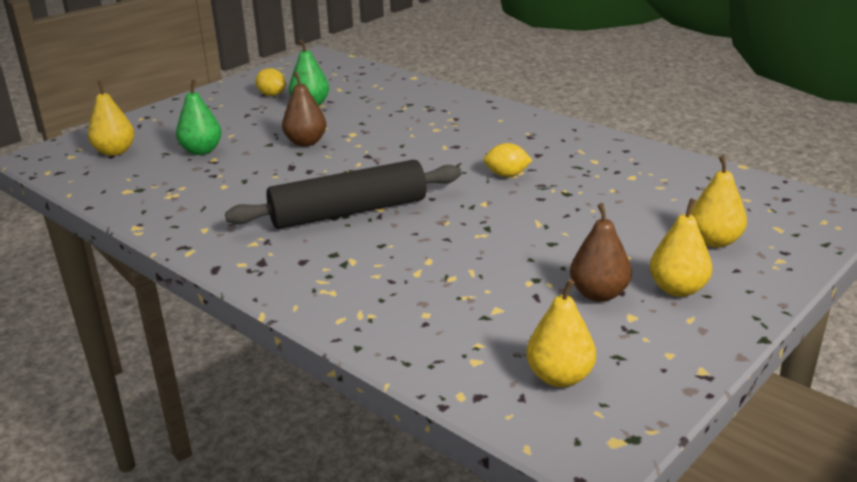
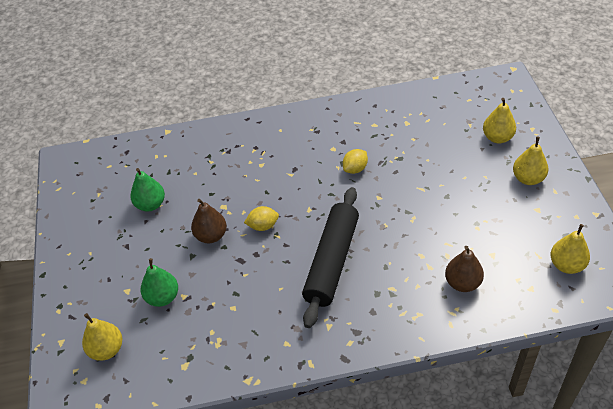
camera: 50 degrees left, 20 degrees up
(272, 95) = (107, 217): yellow lemon -> yellow lemon (263, 226)
(599, 294) = (509, 208): brown pear -> brown pear (462, 283)

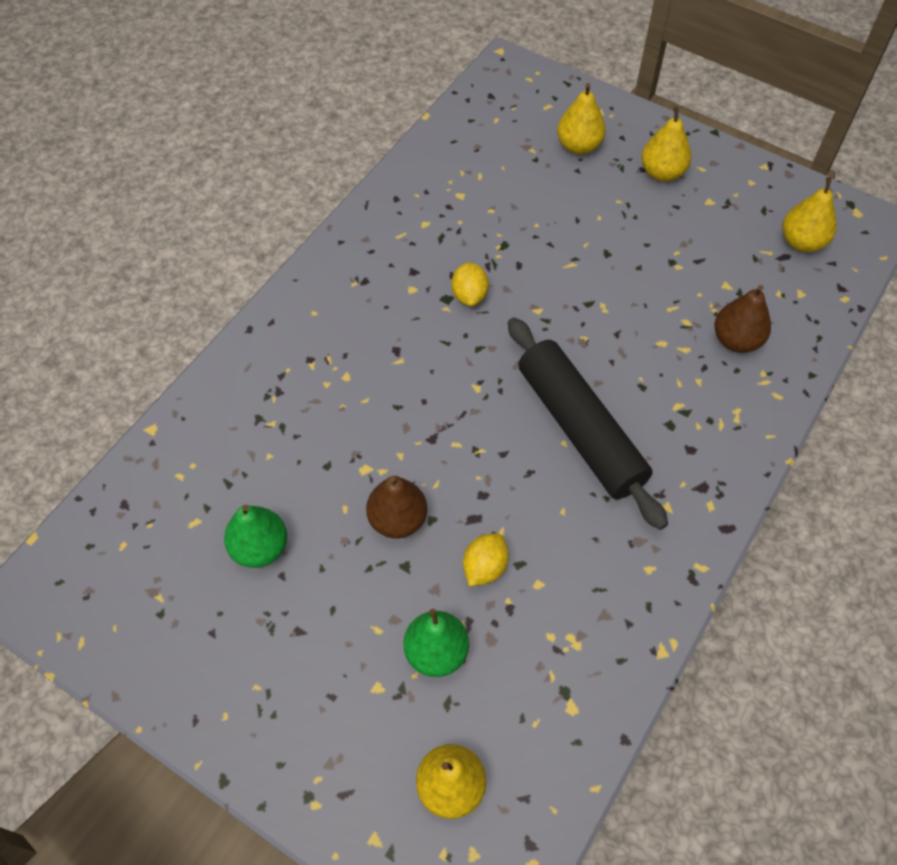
camera: 50 degrees left, 10 degrees up
(263, 226) = (447, 453): yellow lemon -> yellow lemon (484, 567)

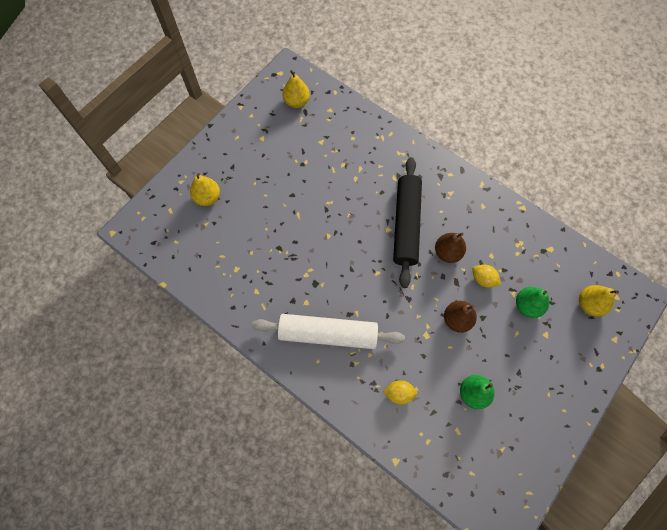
camera: 85 degrees left, 10 degrees up
(359, 322) = (328, 334): none -> white rolling pin
(469, 295) = (314, 270): yellow lemon -> yellow lemon (399, 393)
(580, 429) = (406, 224): black rolling pin -> black rolling pin turned 60 degrees counterclockwise
(662, 173) = (237, 157): yellow pear -> none
(736, 340) = (356, 144): brown pear -> brown pear (447, 252)

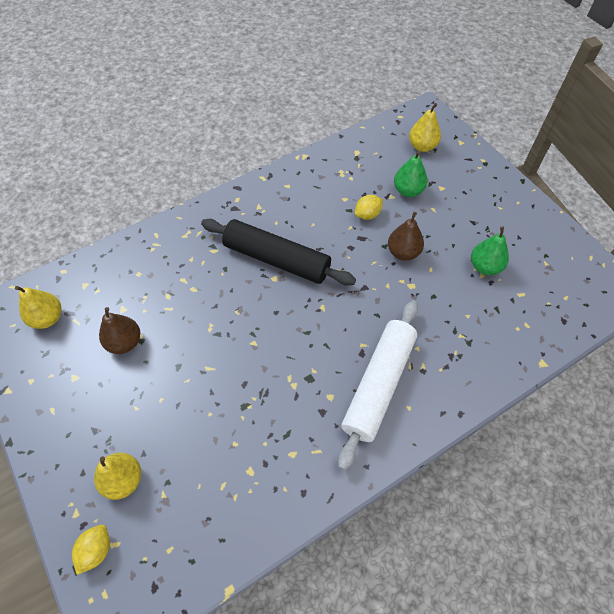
camera: 70 degrees left, 10 degrees down
(399, 393) = (469, 334): yellow lemon -> yellow lemon (96, 550)
(447, 252) = (326, 234): brown pear -> brown pear (125, 342)

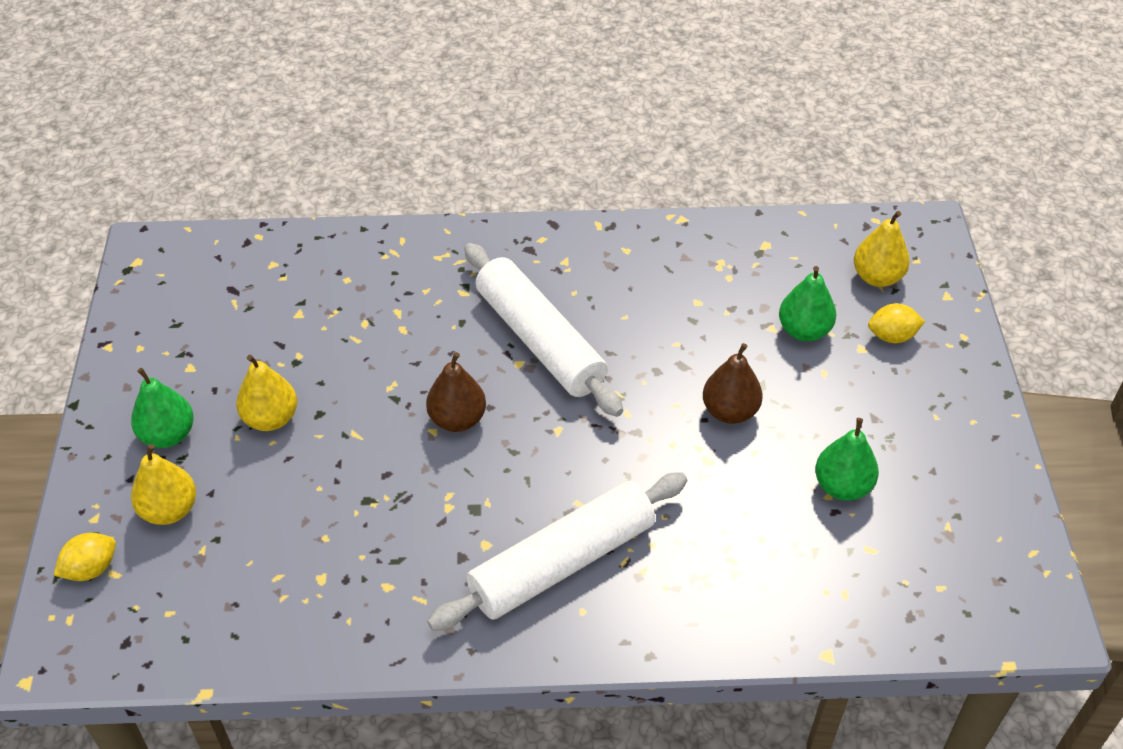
camera: 30 degrees right, 10 degrees down
(48, 318) = (204, 284): yellow pear -> yellow pear (271, 418)
(89, 430) = (168, 435): none -> green pear
(125, 342) = (275, 355): brown pear -> brown pear (457, 419)
(276, 259) = (539, 341): black rolling pin -> white rolling pin
(367, 215) = (715, 338): yellow lemon -> yellow lemon (892, 336)

